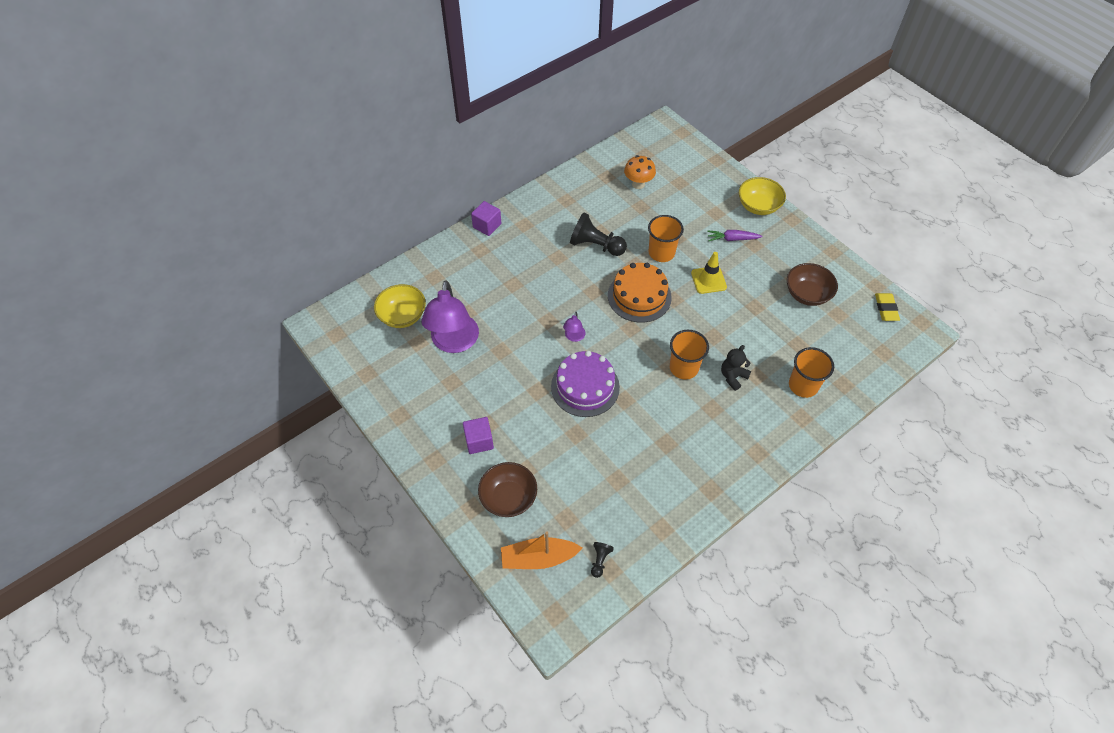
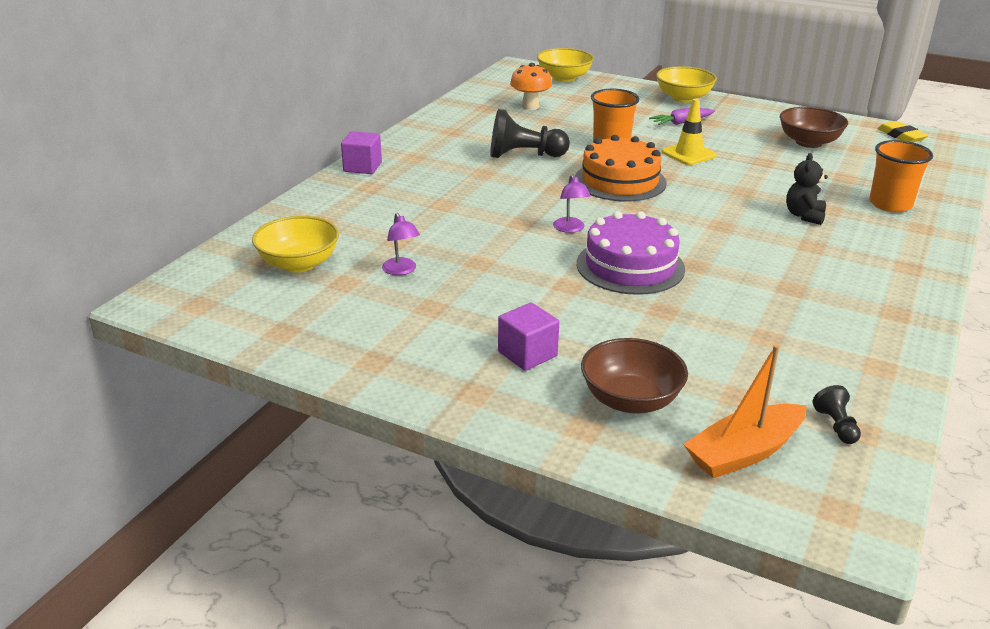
camera: 25 degrees left, 25 degrees down
(454, 343) = (401, 270): purple lamp -> purple lamp, size x0.43
(684, 368) = (738, 222): orange cup -> none
(688, 151) = (564, 78): none -> yellow bowl

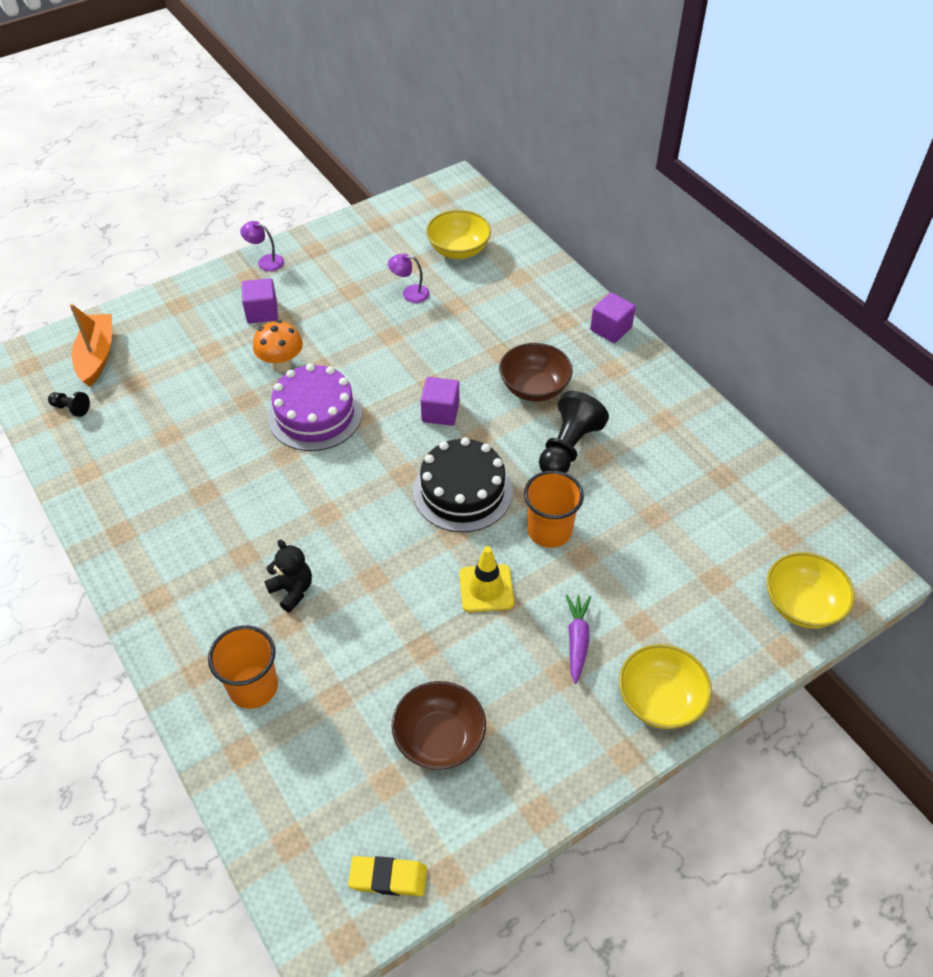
camera: 120 degrees right, 20 degrees up
(530, 106) = (707, 517): orange mushroom -> orange mushroom (281, 365)
(550, 210) = (440, 412): none -> purple cube
(570, 229) = (399, 409): purple lamp -> purple lamp (265, 261)
(620, 181) = (462, 491): orange cake -> black cake
(630, 400) = (180, 334): brown bowl -> brown bowl (534, 388)

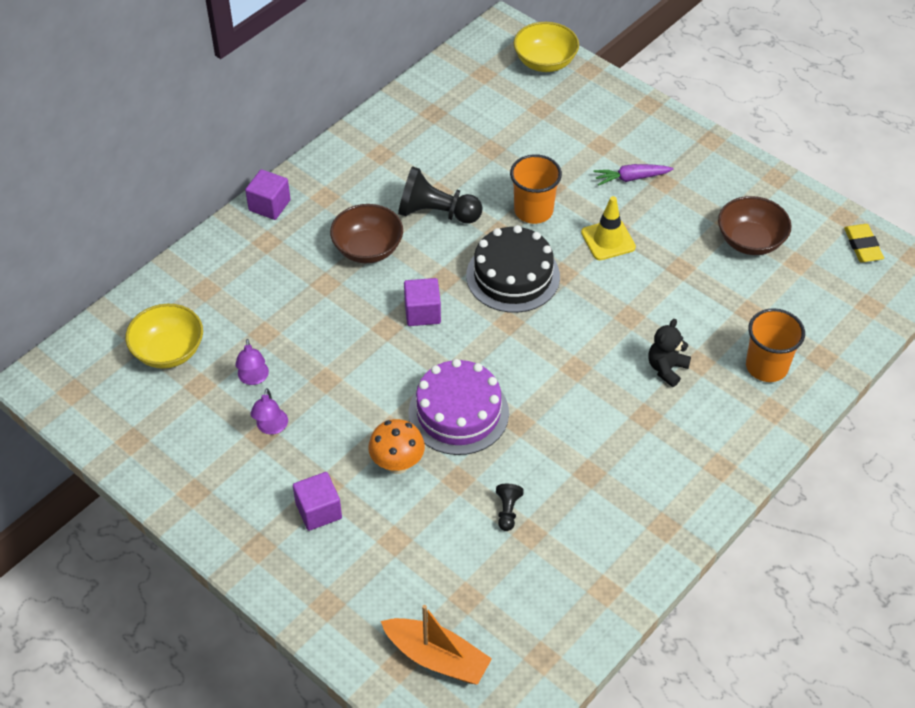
camera: 105 degrees left, 0 degrees up
(71, 408) = (525, 647): black pawn -> black pawn (507, 511)
(97, 356) = (437, 657): orange boat -> orange boat turned 135 degrees counterclockwise
(265, 261) = (227, 537): purple lamp -> purple lamp (271, 427)
(660, 700) = (660, 128): yellow bowl -> none

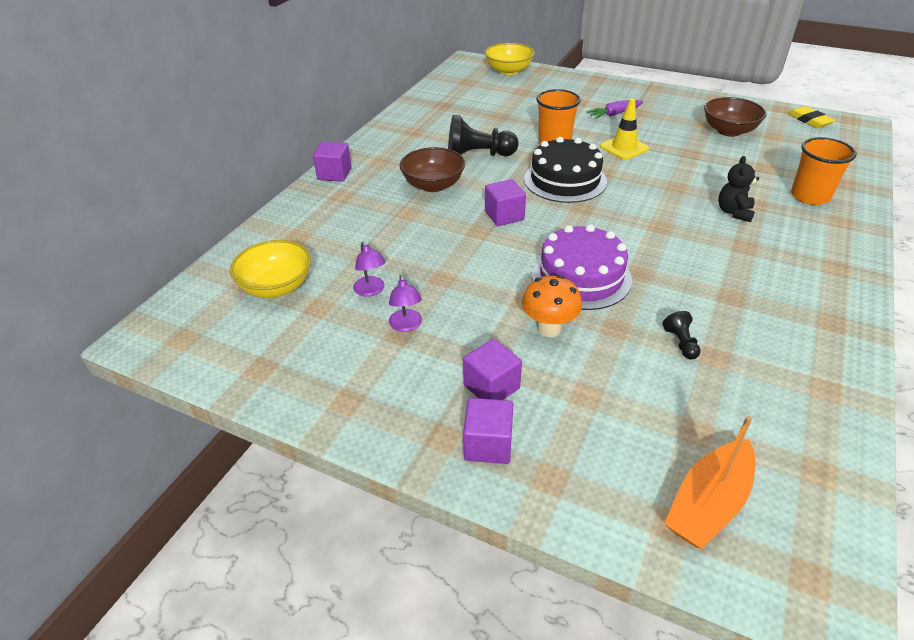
camera: 15 degrees left, 10 degrees down
(292, 563) = (488, 444): none -> purple cube
(437, 657) = (708, 503): orange boat -> orange boat turned 120 degrees clockwise

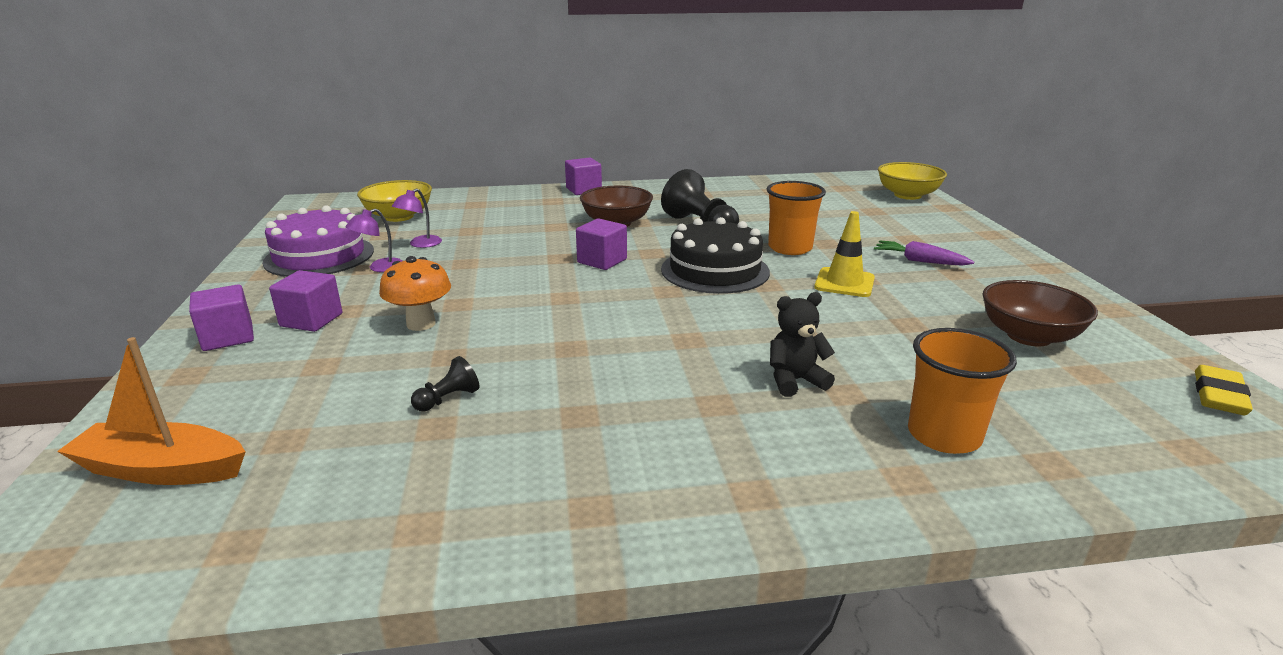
camera: 55 degrees right, 15 degrees down
(581, 277) = (528, 319): purple cake -> purple cake (319, 256)

